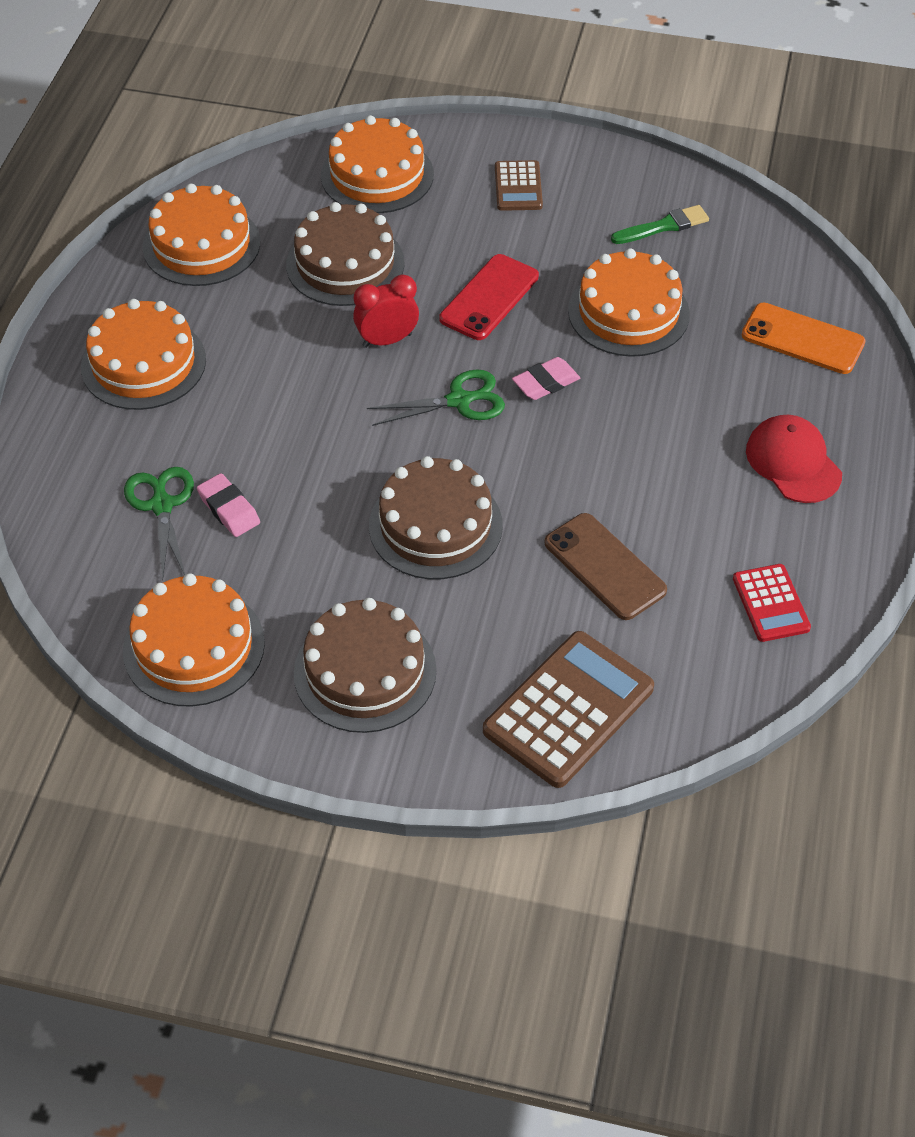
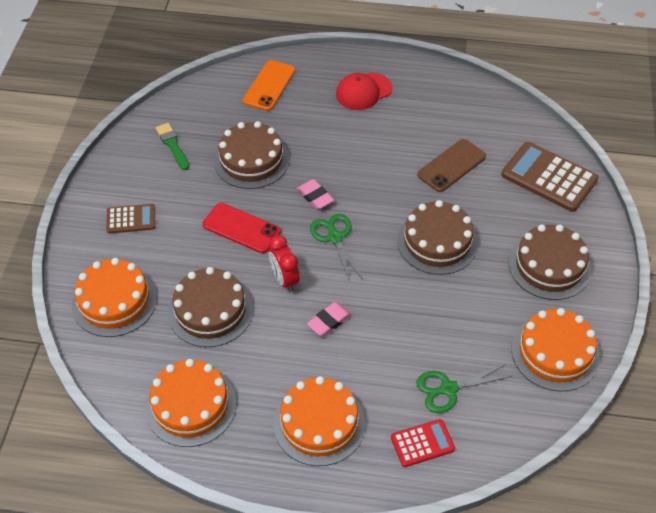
camera: 95 degrees left, 0 degrees up
(229, 509) = (444, 350): pink eraser -> pink eraser (329, 321)
(628, 312) = (251, 160): orange cake -> brown cake
(770, 603) = (461, 101): red calculator -> red calculator (422, 443)

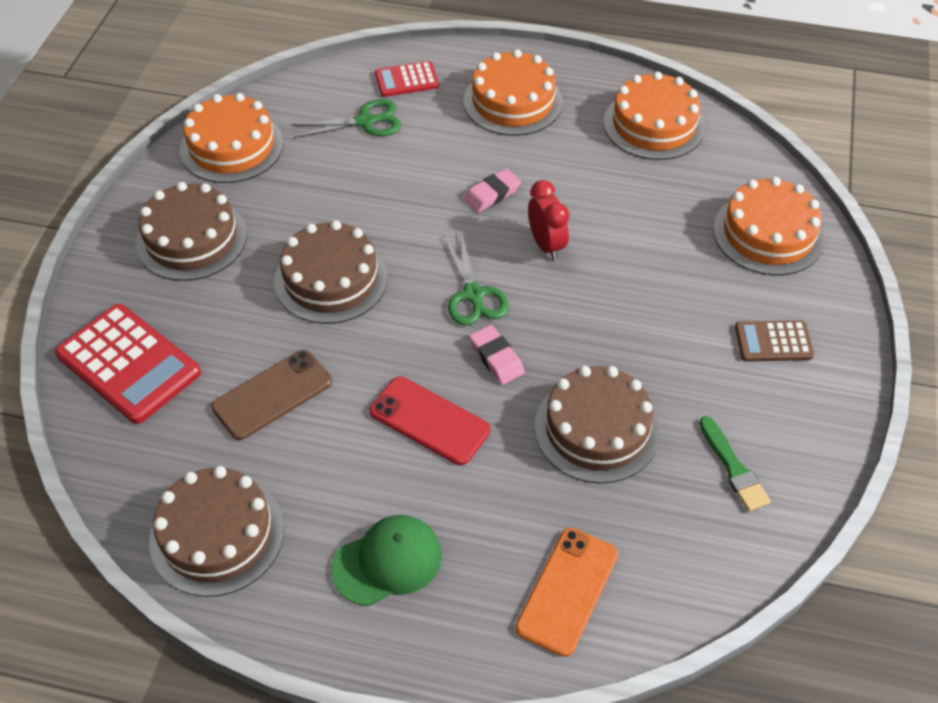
camera: 175 degrees left, 0 degrees up
(210, 311) = (641, 215): brown cake -> brown cake (217, 534)
(241, 228) = (607, 317): red phone -> red phone (429, 421)
(363, 91) = (387, 562): red cap -> green cap
(549, 177) = (128, 364): brown calculator -> red calculator

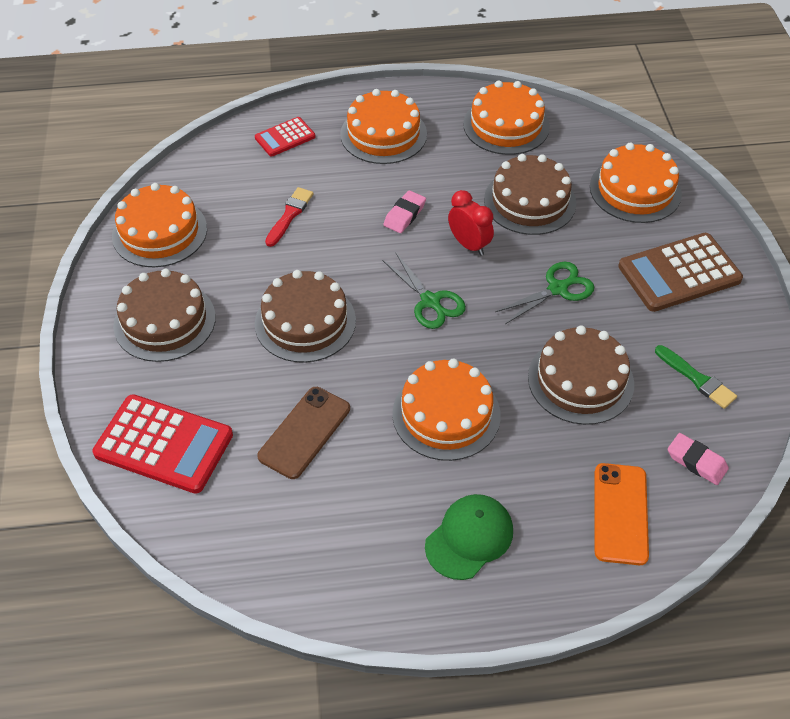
camera: 20 degrees left, 0 degrees up
(217, 534) = (317, 562): brown cake -> brown cake (530, 201)
(365, 122) = (267, 181): green scissors -> green scissors (557, 289)
(371, 163) = (290, 215): none -> red brush
(429, 421) = (446, 414): red phone -> orange cake
(496, 358) = (474, 347): pink eraser -> pink eraser (696, 461)
(773, 342) = (679, 273): brown calculator -> brown calculator, size x1.79

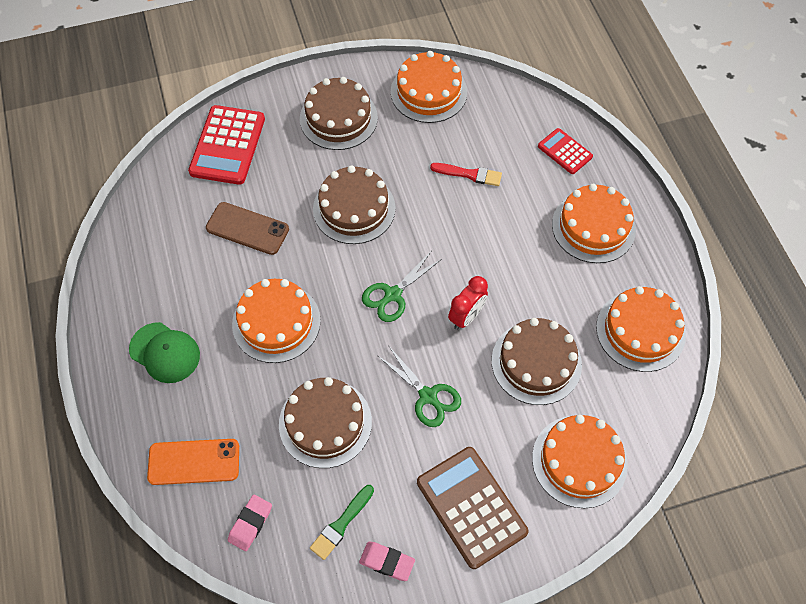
camera: 80 degrees right, 10 degrees up
(404, 215) = (491, 260): pink eraser -> pink eraser (387, 562)

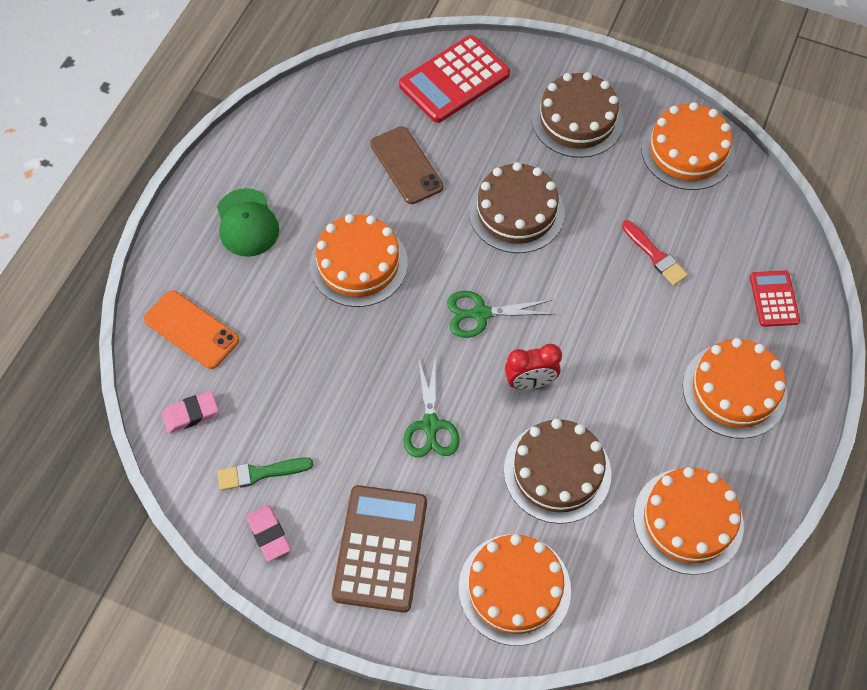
camera: 40 degrees right, 0 degrees up
(325, 423) = (323, 379): brown cake -> none

